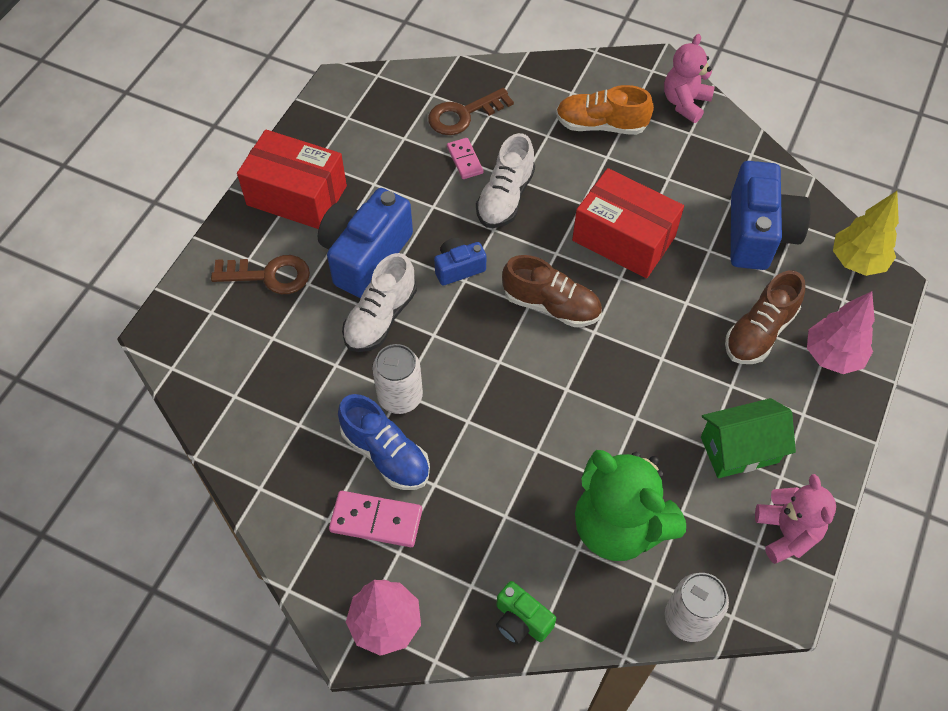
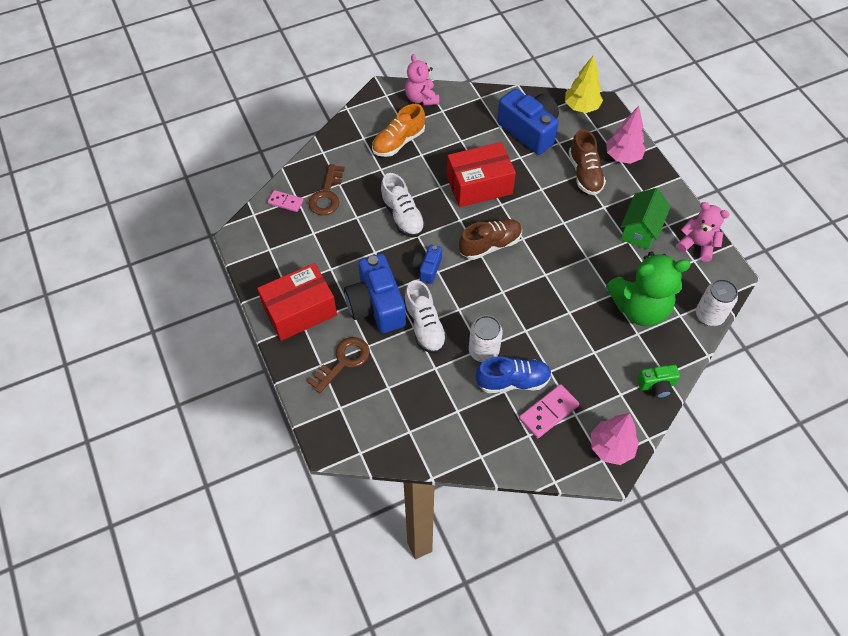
camera: 50 degrees left, 0 degrees up
(464, 160) = (358, 216): pink domino -> pink domino (285, 202)

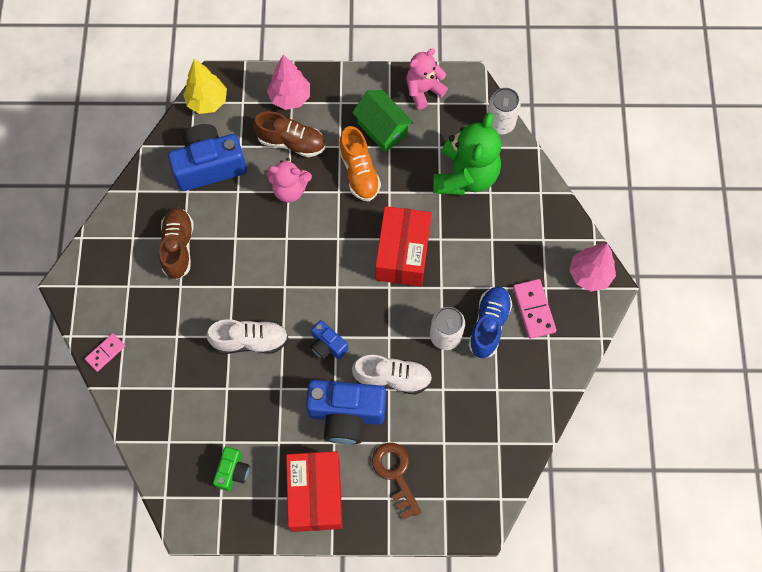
camera: 65 degrees left, 10 degrees up
(285, 202) = (166, 456): pink domino -> pink domino (105, 353)
(327, 195) = (181, 407): brown key -> none
(398, 142) = (150, 302): orange shoe -> orange shoe (359, 172)
(421, 98) = (102, 251): pink teddy bear -> pink teddy bear (290, 189)
(479, 185) = (252, 248): red box -> red box (402, 253)
(490, 245) = (330, 272): brown shoe -> brown shoe (178, 247)
(656, 385) = (548, 205): green camera -> green camera (232, 471)

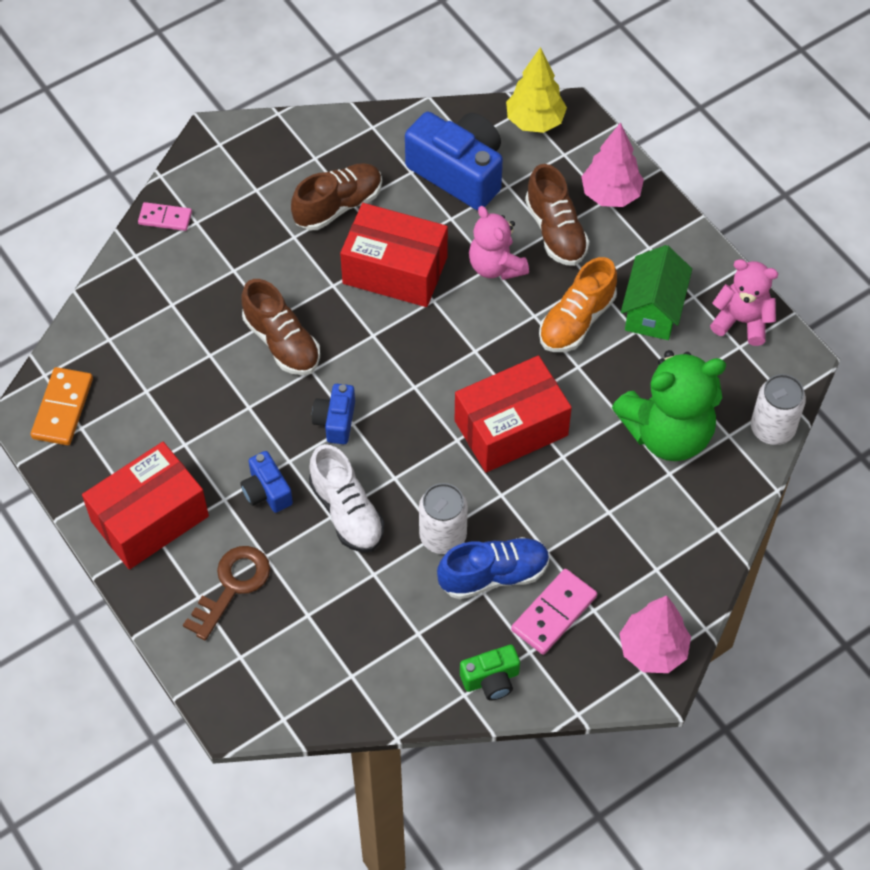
camera: 55 degrees right, 10 degrees down
(198, 501) = (62, 408): none -> orange domino
(232, 471) = (118, 420): green camera -> green camera (491, 679)
(249, 245) = (395, 270): none -> red box
(250, 341) = (282, 342): white shoe -> brown shoe
(346, 414) = (267, 491): blue camera -> blue camera, size x0.51

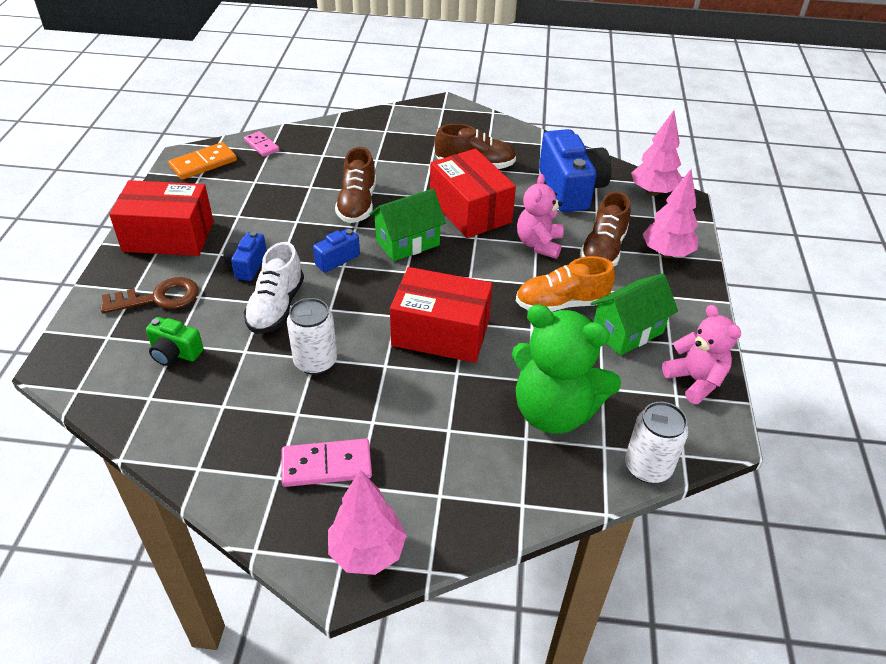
camera: 40 degrees right, 15 degrees down
(165, 218) = (371, 121): pink domino -> pink domino (261, 146)
(380, 353) = (407, 243): none -> green house
(491, 679) = (228, 473): green camera -> green camera (175, 353)
(493, 575) = (317, 409): blue shoe -> none
(535, 121) = (653, 192): yellow tree -> pink tree

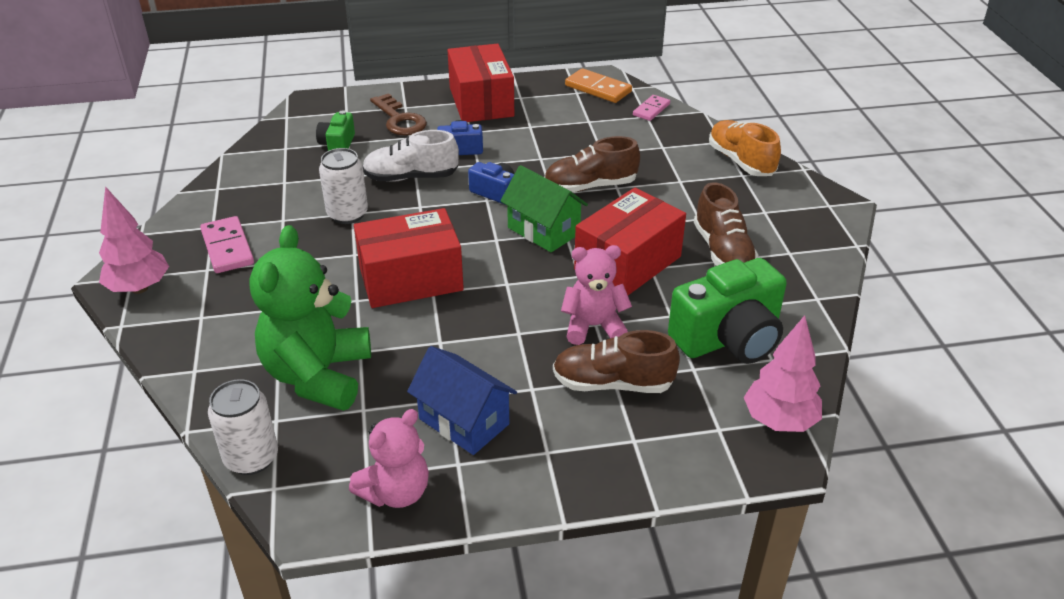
camera: 75 degrees right, 5 degrees down
(440, 333) = (411, 279): red box -> red box turned 75 degrees clockwise
(561, 303) = (492, 359): orange shoe -> orange shoe (741, 161)
(570, 189) = (728, 338): blue camera -> green camera
(627, 331) = (464, 421): green house -> blue house
(666, 253) = (639, 447): pink tree -> none

